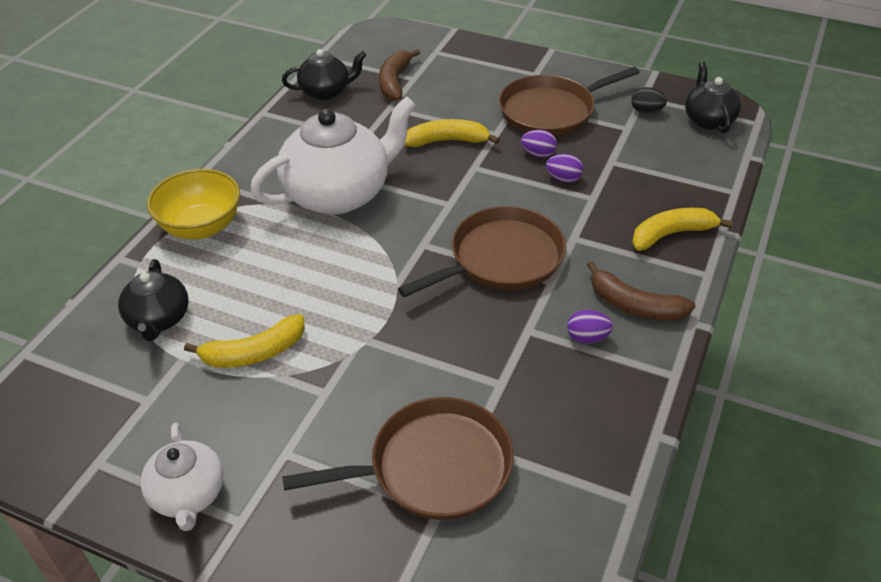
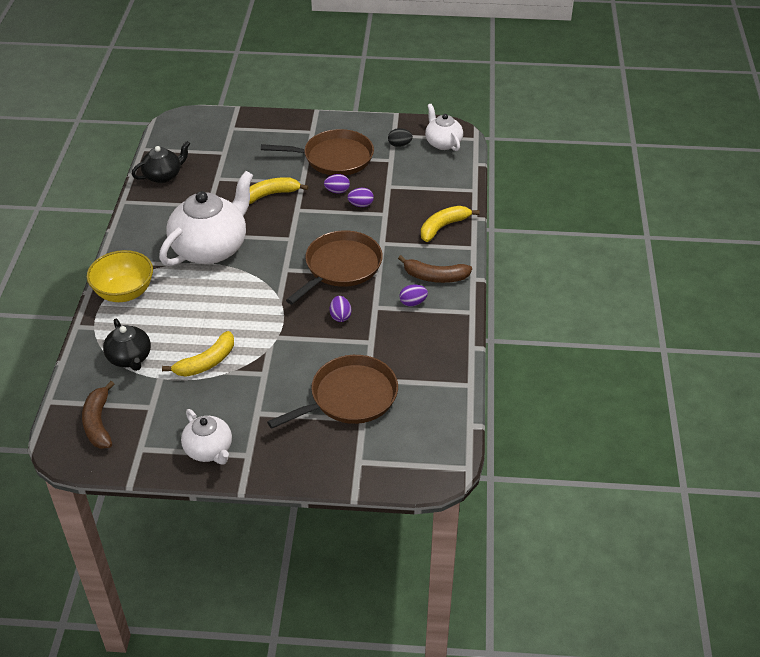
camera: 20 degrees left, 0 degrees up
(395, 82) = (211, 158): brown banana -> brown banana (98, 423)
(471, 332) = (340, 316): none -> purple egg
(551, 111) = (334, 158): brown pan -> brown pan turned 135 degrees counterclockwise
(708, 120) = (443, 143): black teapot -> white teapot

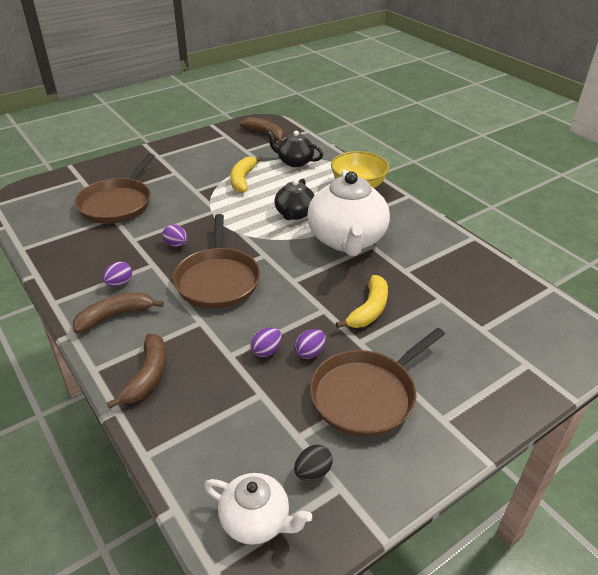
camera: 140 degrees right, 5 degrees down
(163, 176) = (487, 274): black teapot -> black teapot (294, 214)
(209, 450) = (184, 149): white teapot -> none
(443, 227) = (147, 376): yellow banana -> brown banana

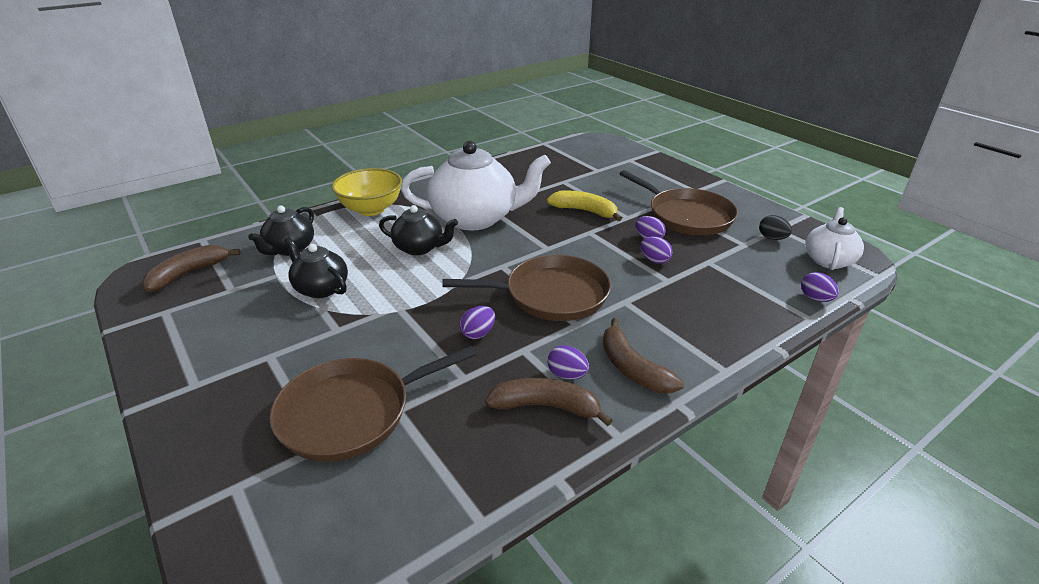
camera: 90 degrees left, 5 degrees down
(117, 203) = (352, 412): brown pan -> brown pan turned 135 degrees clockwise
(147, 376) = (717, 329): brown banana -> brown banana (546, 406)
(177, 473) = (815, 299): none -> purple egg
(242, 179) = (321, 288): yellow banana -> black teapot

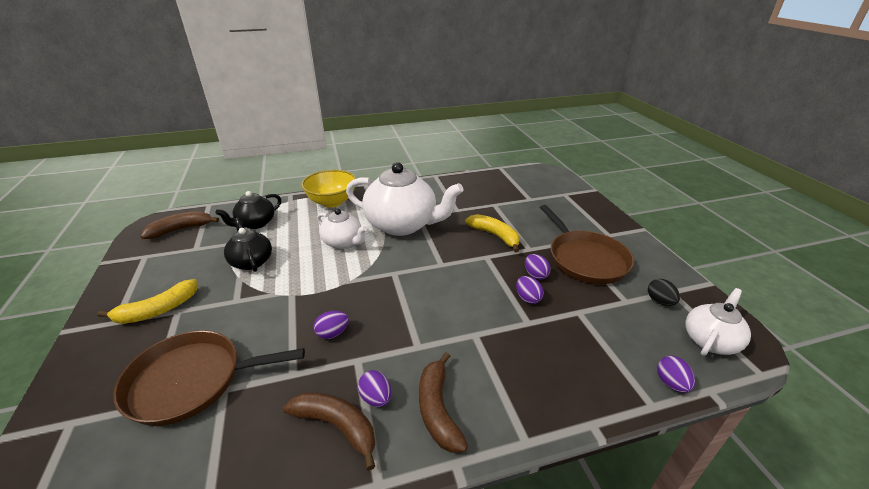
camera: 20 degrees right, 0 degrees up
(242, 361) = (158, 310): none -> yellow banana
(419, 248) = (343, 242): black teapot -> white teapot
(551, 295) = (415, 311): brown pan -> none

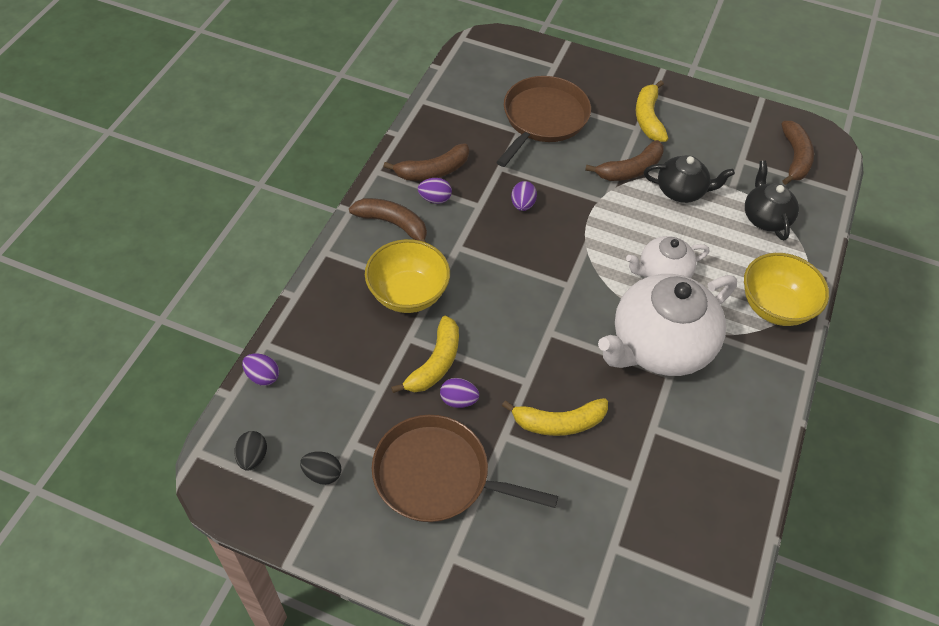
camera: 125 degrees right, 20 degrees up
(241, 293) = (630, 170): none -> brown banana
(495, 347) = (408, 294): none -> yellow bowl
(527, 298) = (435, 363): purple egg -> yellow banana
(710, 340) = (252, 457): white teapot -> black egg

